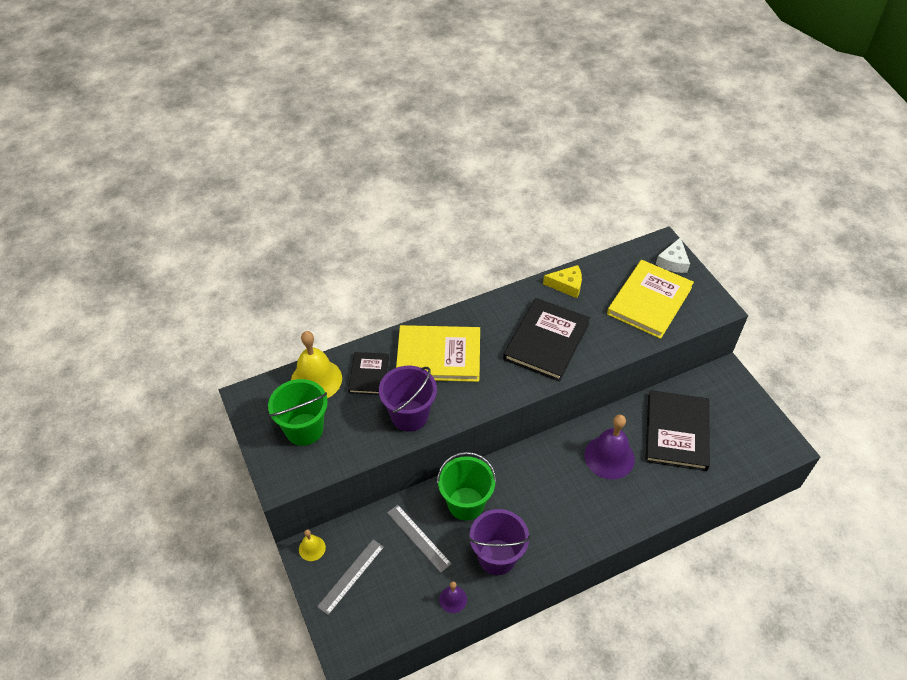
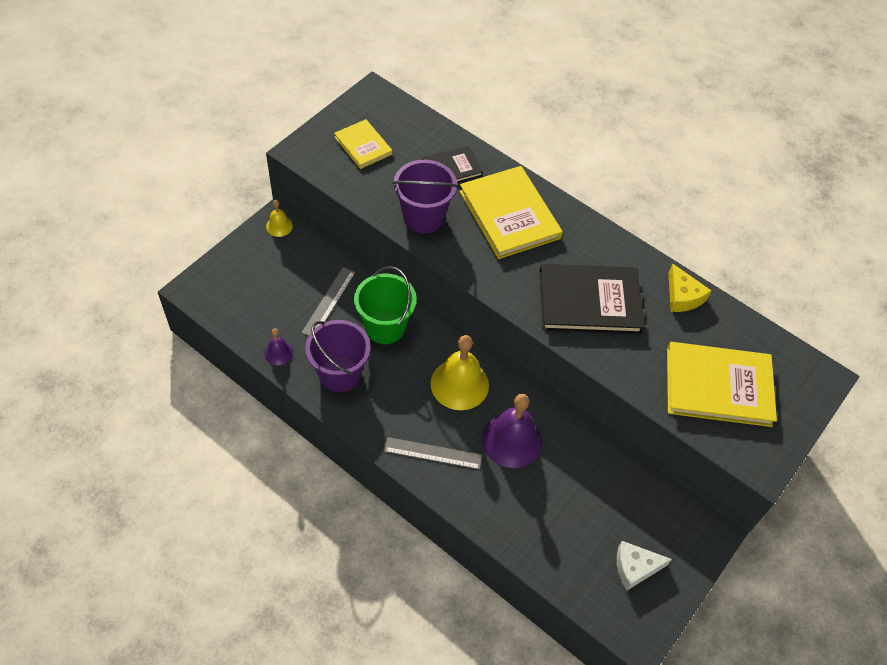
camera: 60 degrees right, 5 degrees up
(304, 429) = (363, 145): green bucket -> yellow book
(316, 379) = (422, 132): yellow bell -> yellow bell (459, 384)
(351, 576) = (265, 265): grey ruler -> grey ruler (433, 453)
(673, 262) = (800, 395): white cheese -> white cheese (635, 567)
(677, 432) = (585, 501): black book -> none

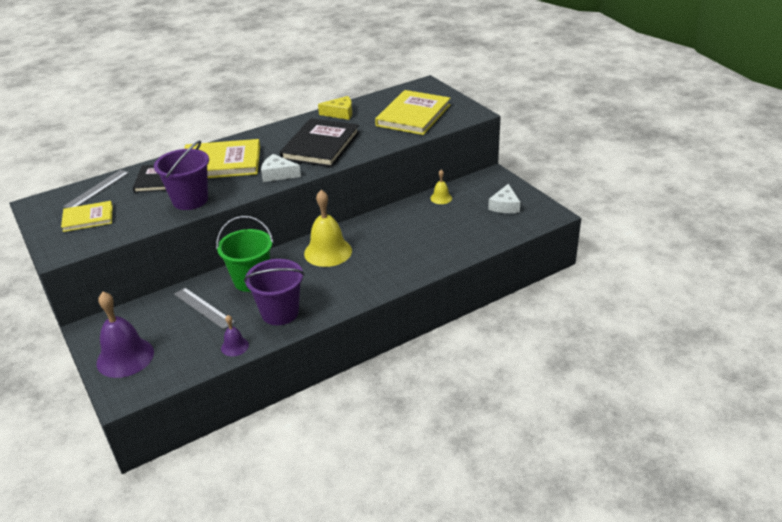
camera: 65 degrees left, 20 degrees down
(279, 226) = (96, 326): yellow bell -> yellow bell (441, 198)
(433, 453) = (380, 275): grey ruler -> grey ruler (97, 189)
(505, 280) = (278, 174): none -> white cheese
(512, 440) = (388, 237): purple bell -> purple bell (125, 357)

